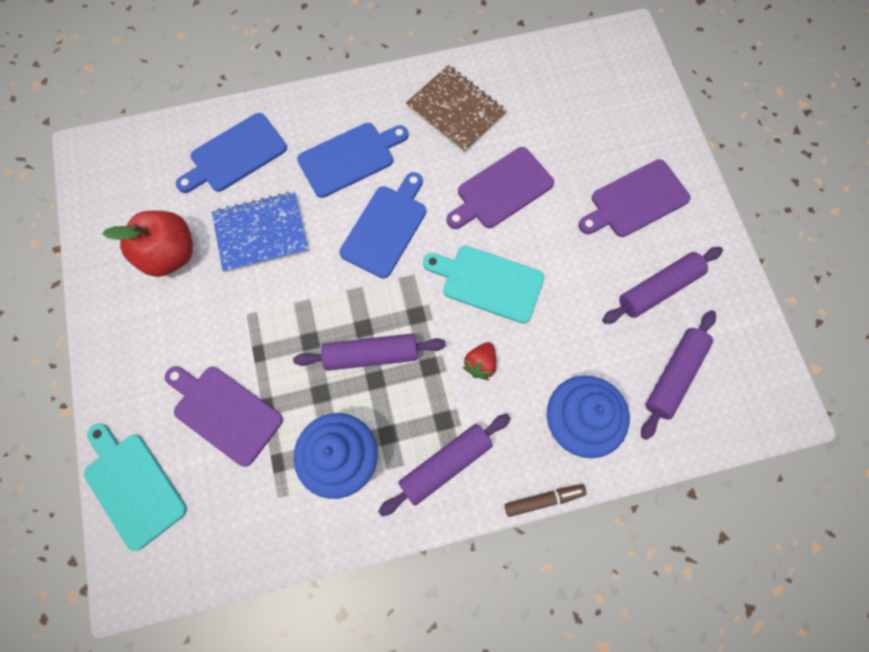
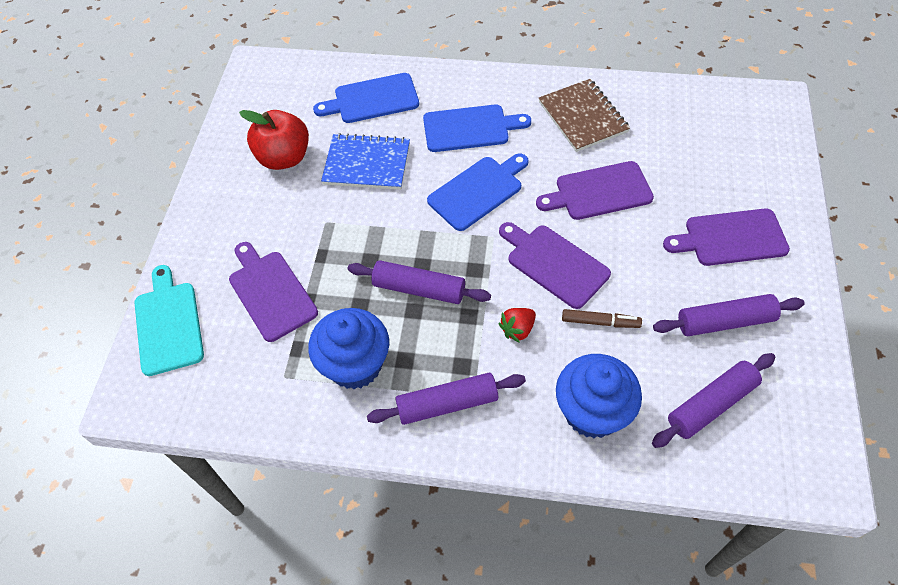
camera: 25 degrees right, 15 degrees down
(488, 282) = (554, 263): turquoise cutting board -> purple cutting board
(544, 500) = (530, 470): brown marker -> brown marker (600, 322)

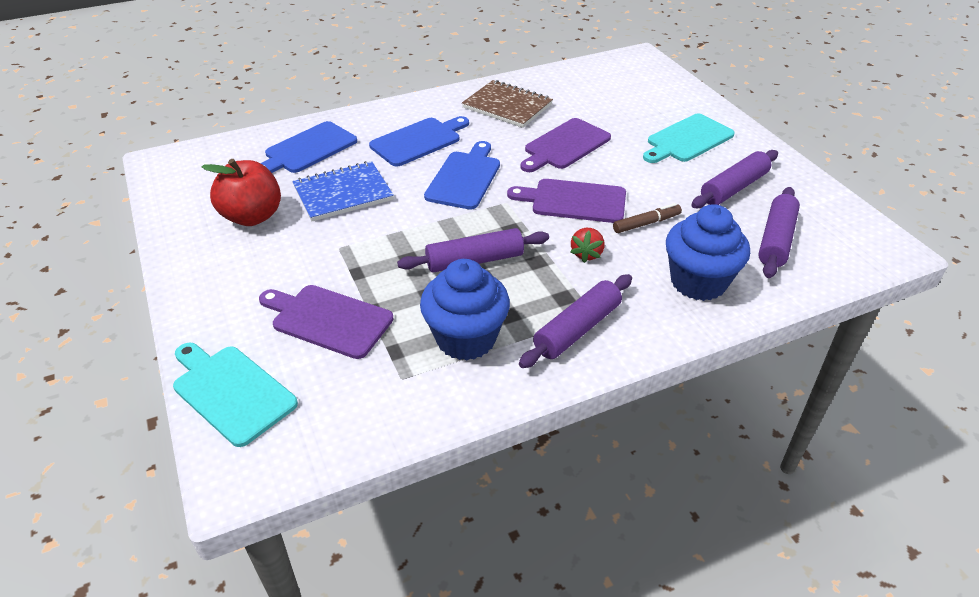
camera: 35 degrees left, 15 degrees down
(730, 238) = (687, 140): purple cutting board -> turquoise cutting board

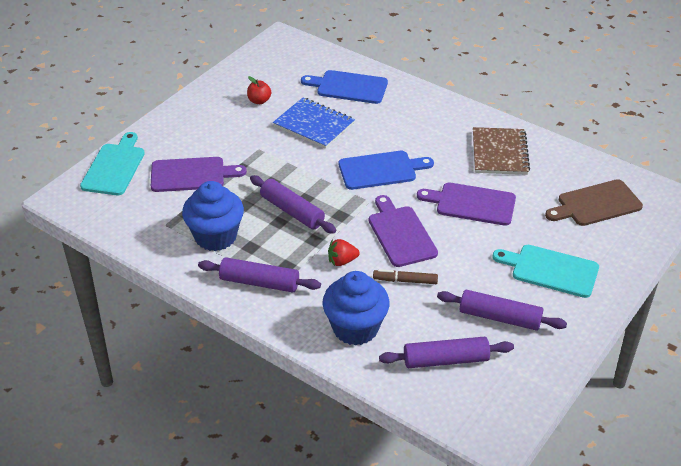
camera: 60 degrees right, 0 degrees up
(252, 216) = (259, 101): red apple -> red apple, size x0.51
(328, 319) = (192, 175): purple cutting board -> purple cutting board turned 90 degrees clockwise
(419, 141) = (406, 130): blue cutting board -> none
(619, 88) = (596, 204): none -> brown cutting board
(646, 223) = (405, 280): brown marker -> brown marker turned 150 degrees clockwise

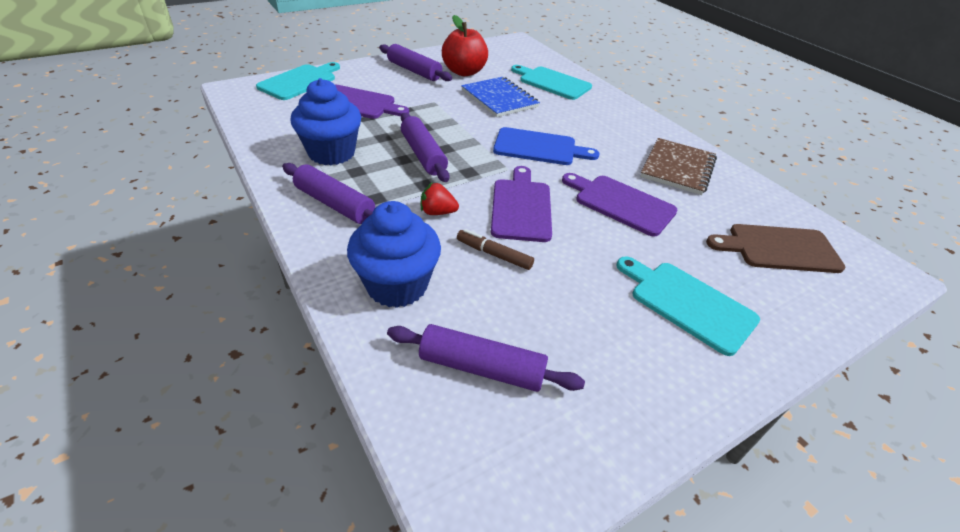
camera: 20 degrees right, 0 degrees up
(259, 101) = (464, 72): red apple -> red apple, size x1.96
(348, 87) = (552, 82): blue cutting board -> turquoise cutting board
(499, 318) = (588, 338): purple rolling pin -> purple rolling pin (414, 71)

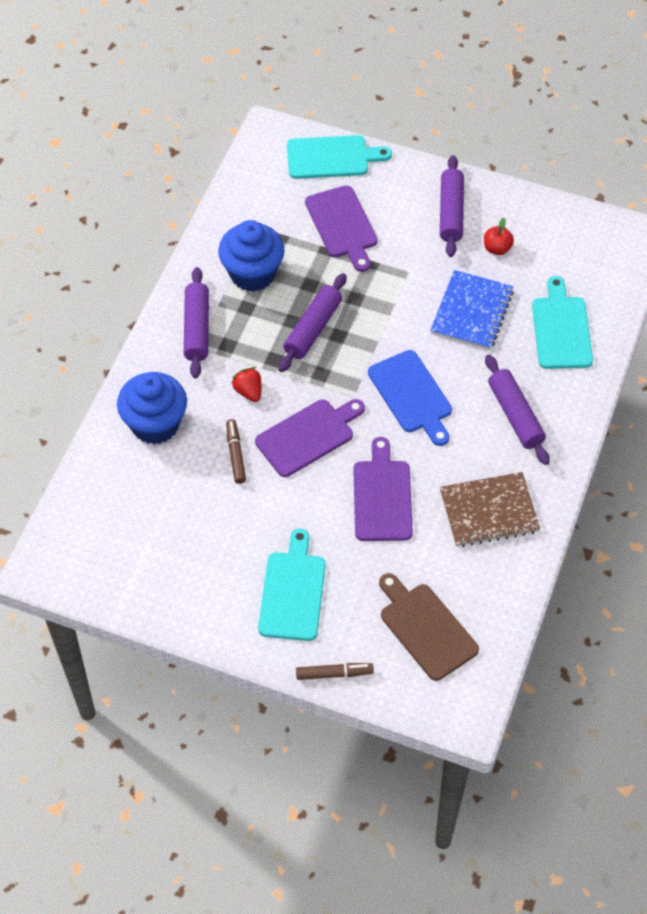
camera: 55 degrees right, 15 degrees up
(464, 72) = (497, 248): red apple -> red apple, size x0.51
(481, 368) = (131, 511): purple rolling pin -> purple rolling pin (515, 415)
(809, 329) = (334, 674): none -> brown marker

